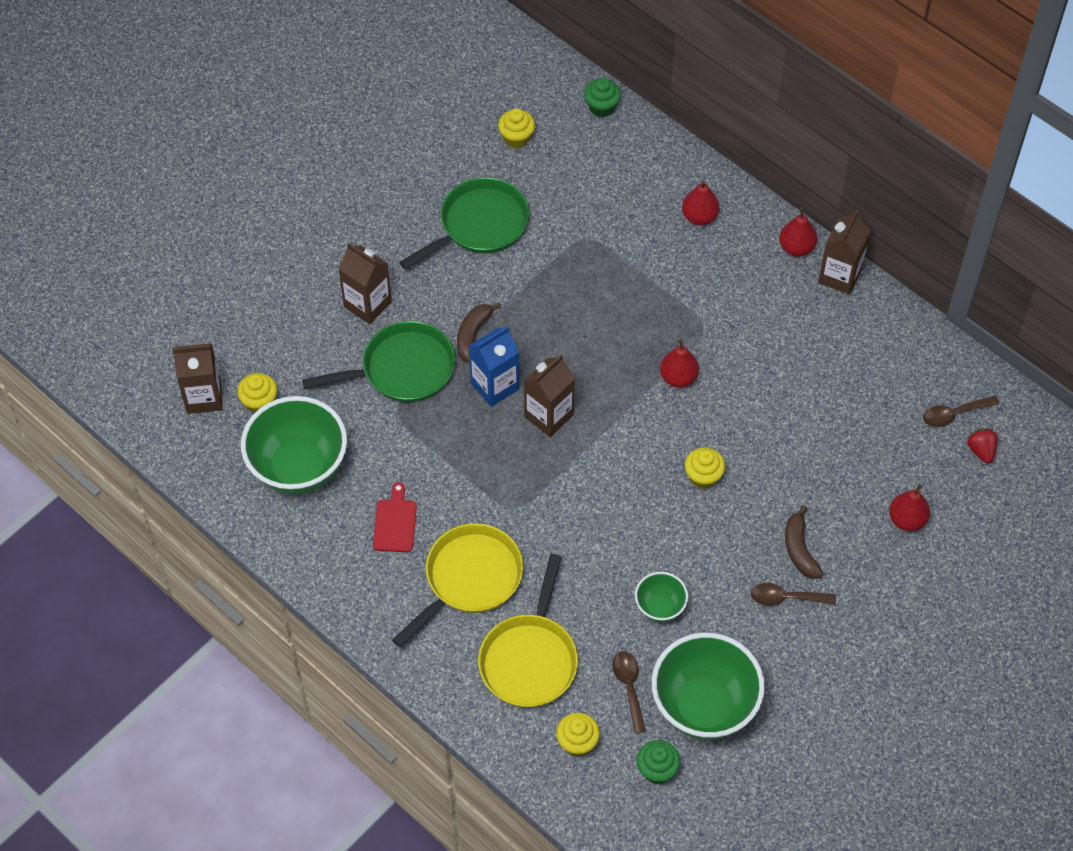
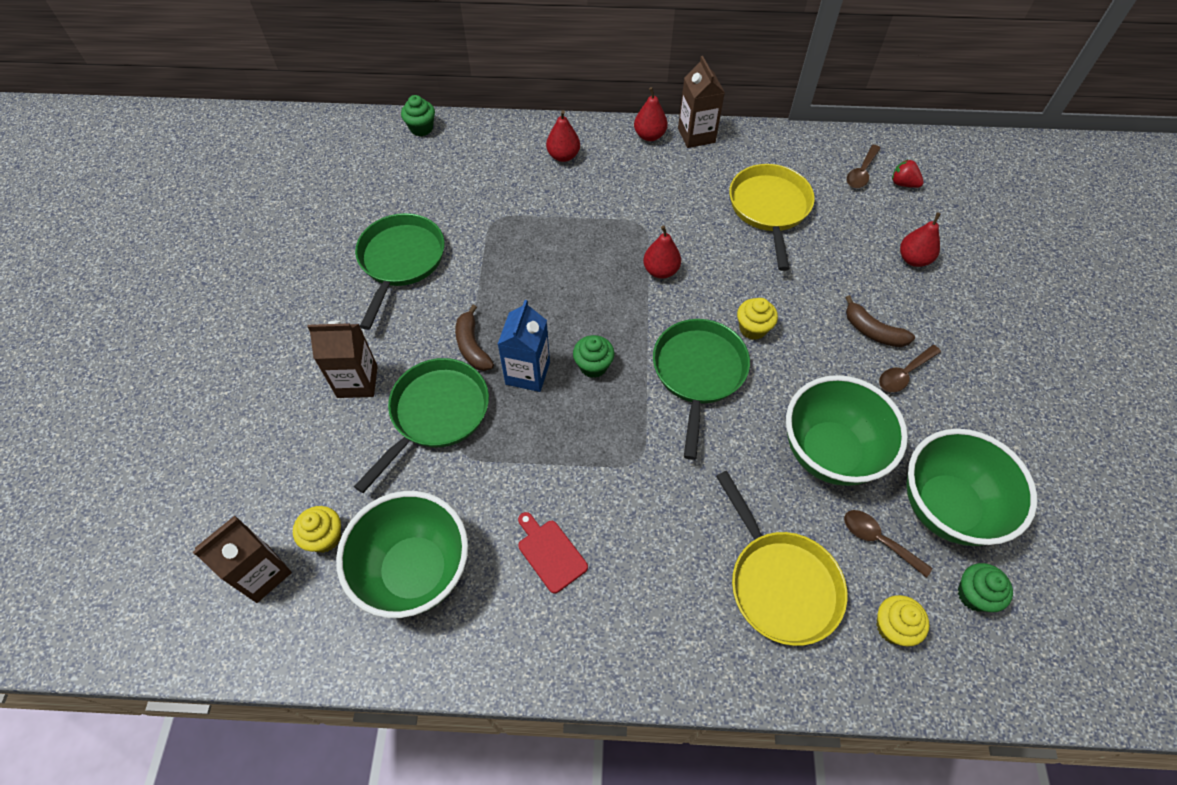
camera: 40 degrees left, 0 degrees up
(469, 579) = (661, 553): yellow pan -> yellow pan (769, 209)
(516, 138) = (374, 184): yellow cupcake -> none
(549, 416) = (593, 366): brown carton -> green cupcake
(623, 479) = (698, 373): none -> green pan
(660, 607) = (829, 453): green bowl -> green bowl, size x2.03

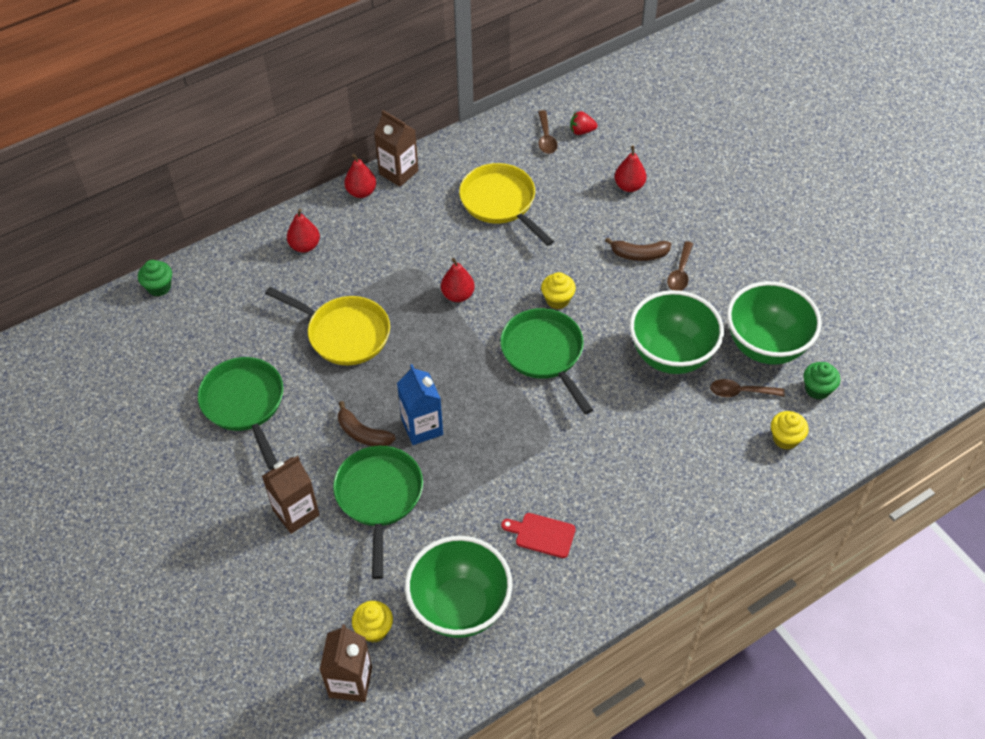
camera: 35 degrees left, 5 degrees down
(593, 366) = (466, 393): green cupcake -> none
(780, 583) = (701, 456): yellow pan -> yellow pan (344, 333)

